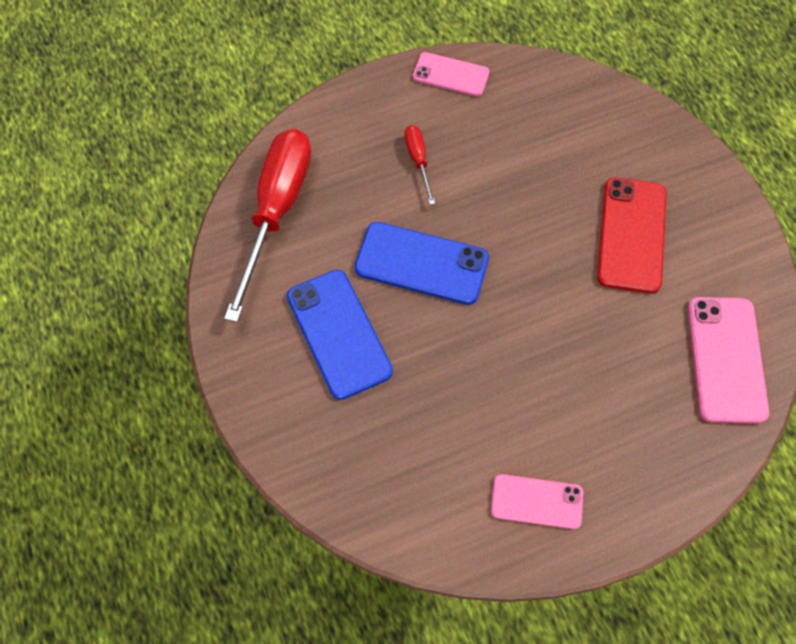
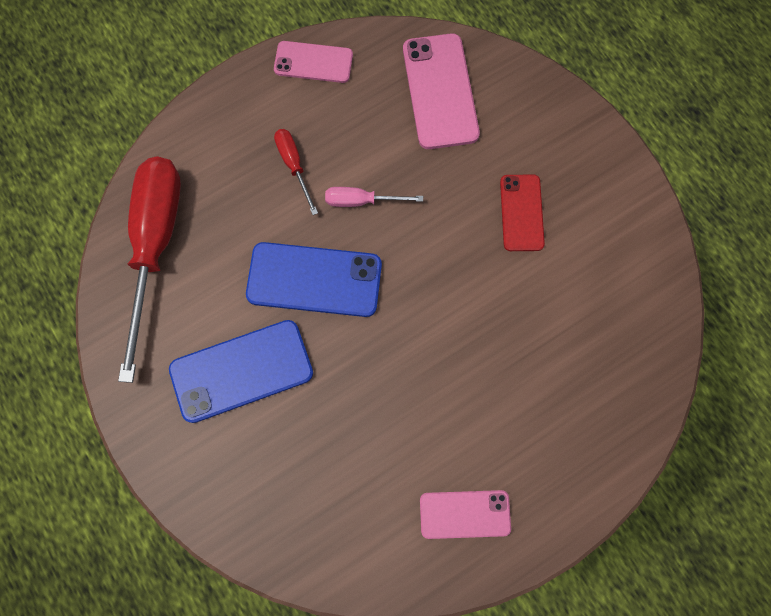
camera: 10 degrees left, 10 degrees up
(339, 334) = (241, 371): blue phone -> blue phone turned 75 degrees counterclockwise
(478, 201) = (361, 201): none -> pink screwdriver
(631, 235) = (521, 213): red phone -> red phone, size x0.63
(726, 359) = (630, 331): pink phone -> pink phone (440, 91)

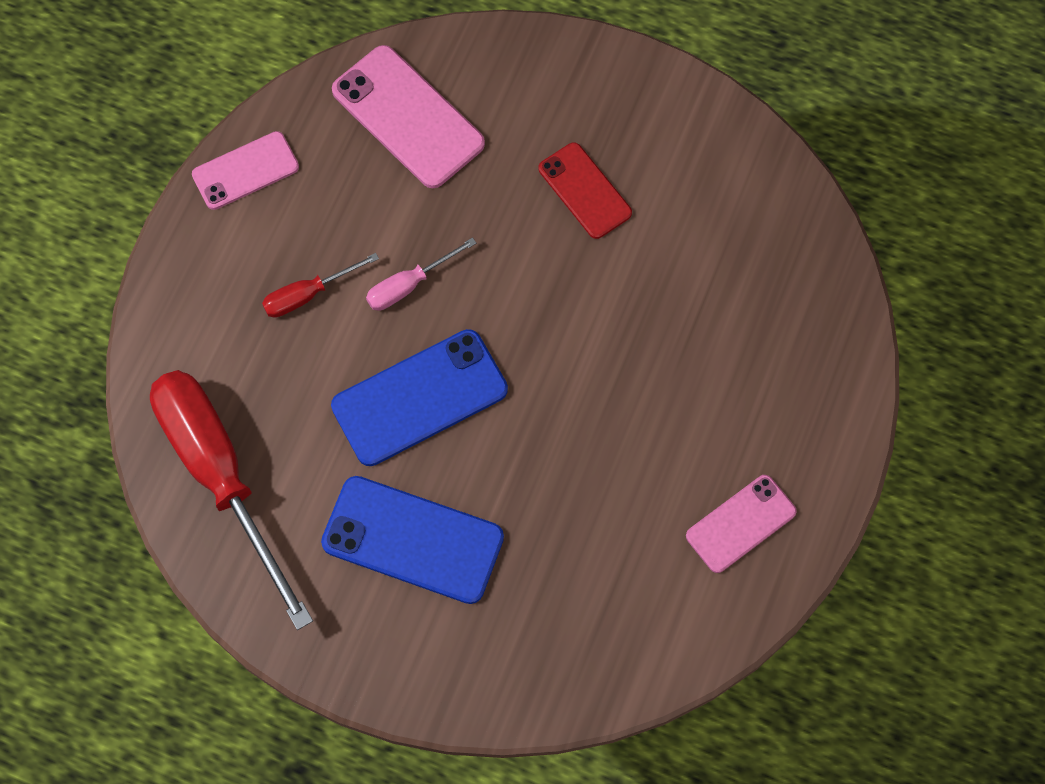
camera: 35 degrees left, 5 degrees down
(241, 371) = (412, 540): blue phone -> blue phone turned 75 degrees clockwise
(294, 165) = (308, 294): red screwdriver -> red screwdriver turned 60 degrees counterclockwise

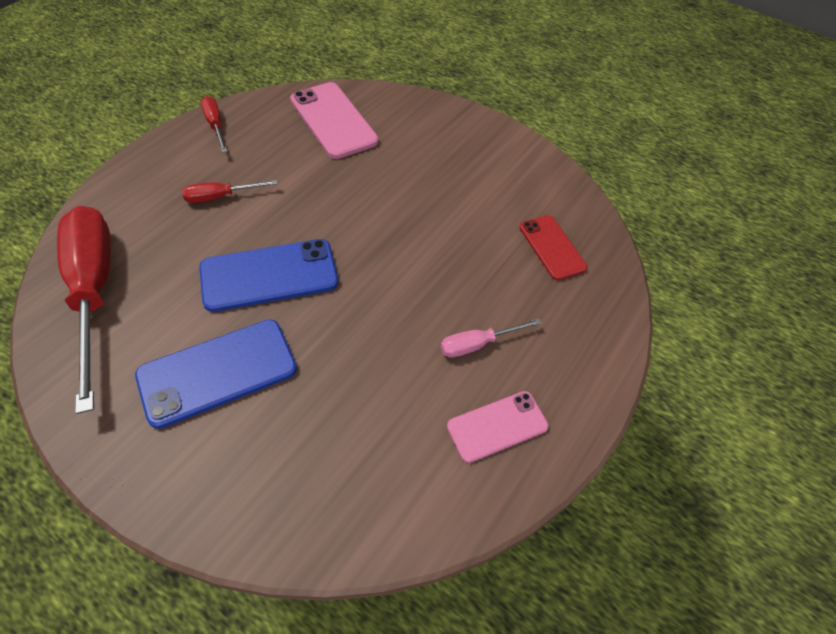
camera: 10 degrees right, 15 degrees down
(245, 171) = (215, 125): pink phone -> red screwdriver
(409, 285) = (293, 206): pink screwdriver -> pink screwdriver (478, 344)
(412, 540) = (218, 372): blue phone -> blue phone turned 60 degrees counterclockwise
(584, 191) = (437, 181): red phone -> red phone (552, 247)

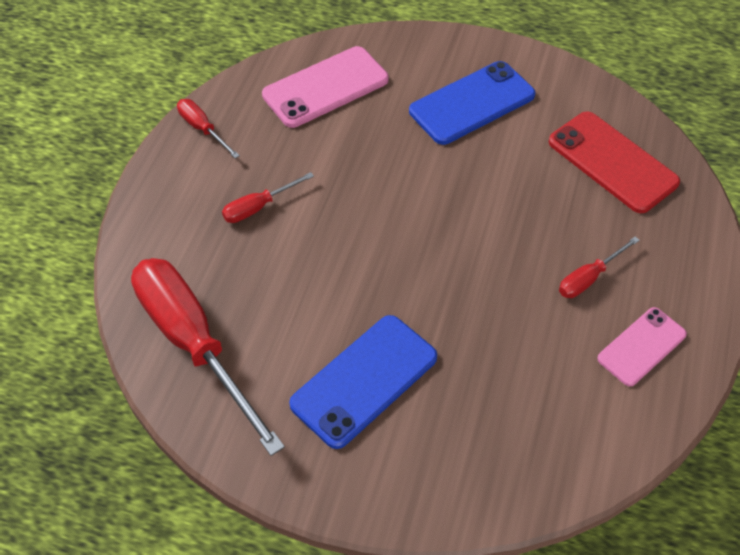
camera: 15 degrees left, 0 degrees up
(269, 275) = (357, 273): blue phone -> blue phone (472, 103)
(333, 120) = (325, 87): pink phone -> pink phone turned 75 degrees counterclockwise
(478, 344) = (589, 278): pink screwdriver -> red screwdriver
(552, 247) = (612, 162): red phone -> red phone, size x1.58

